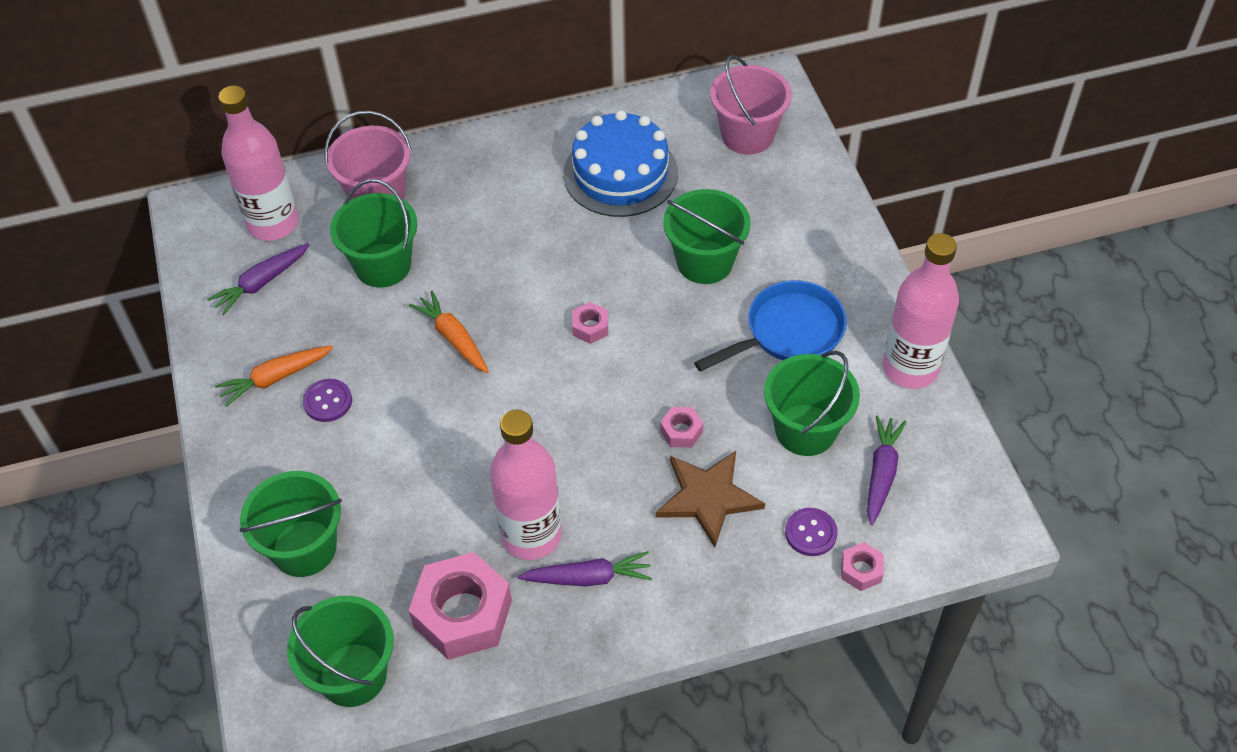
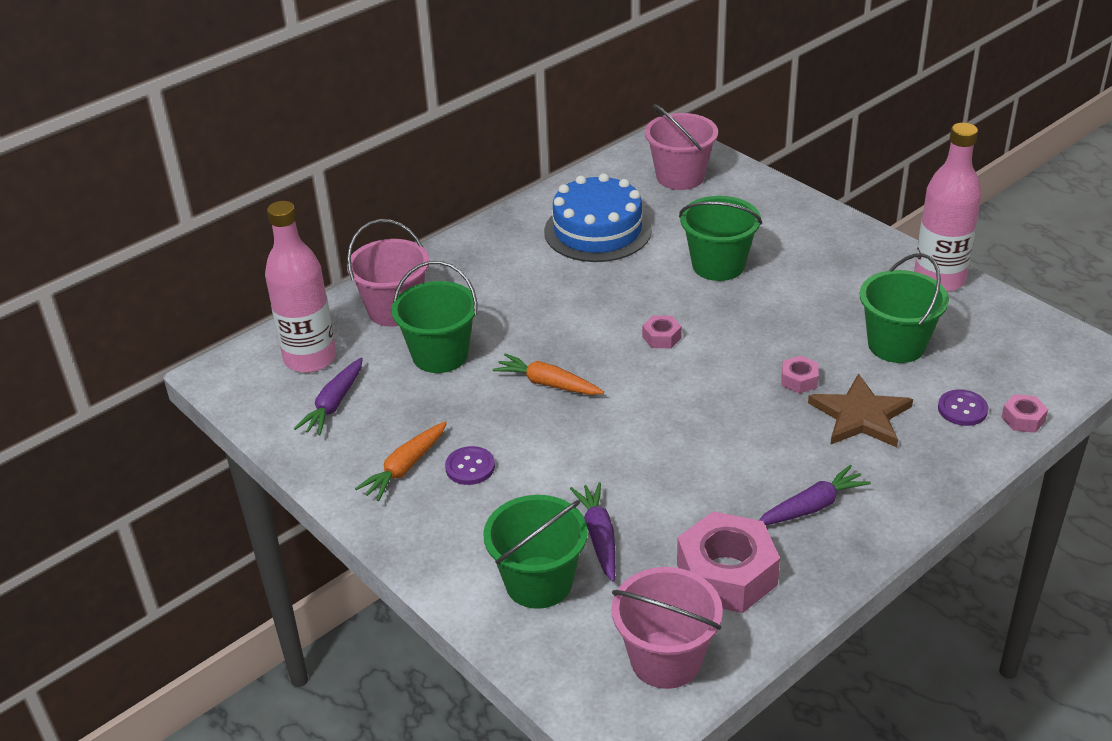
camera: 25 degrees left, 15 degrees down
(353, 675) = (666, 659): green bucket -> pink bucket
(531, 535) = (737, 495): pink bottle -> none
(788, 332) = (825, 288): blue pan -> none
(881, 473) = (979, 352): purple carrot -> purple carrot (599, 537)

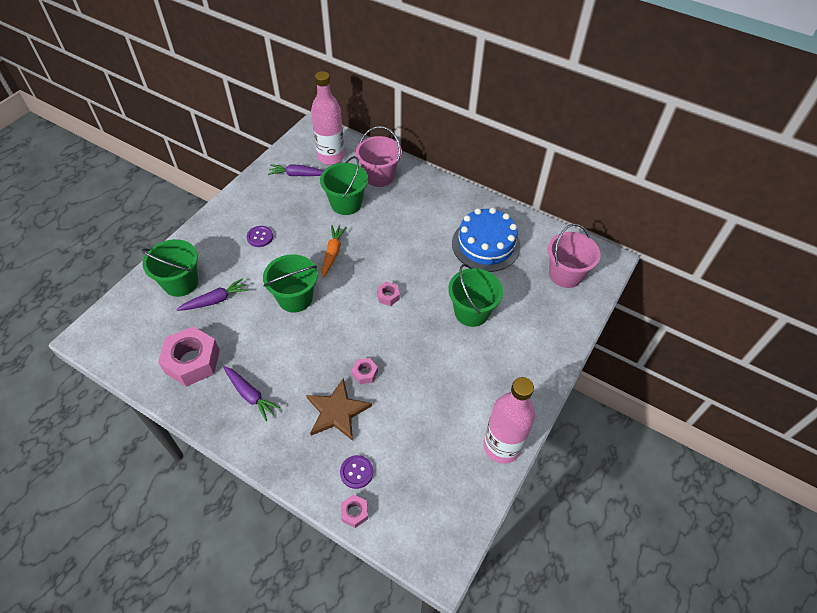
camera: 70 degrees right, 15 degrees up
(405, 467) = (256, 213): orange carrot -> none
(666, 659) = (131, 345): pink bucket -> none
(896, 345) = (416, 425): green bucket -> green bucket (295, 298)

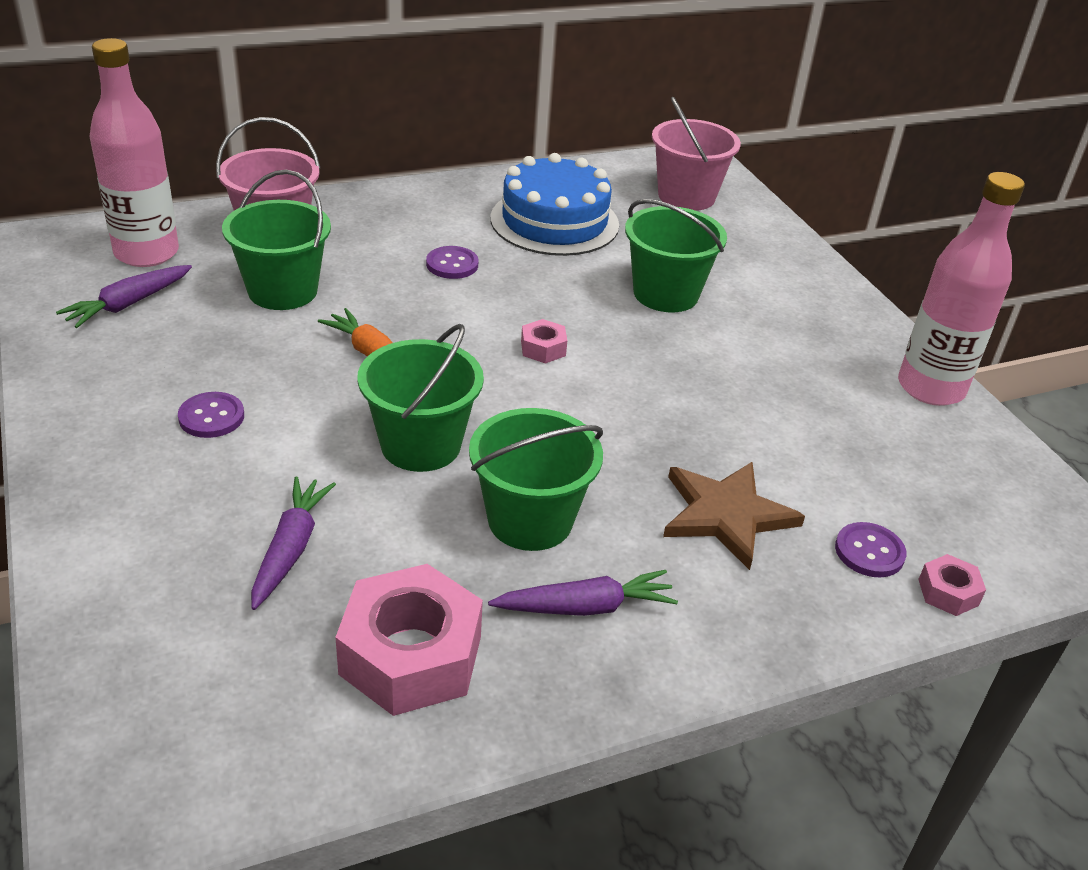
camera: 55 degrees left, 15 degrees down
(181, 283) = (173, 578): green bucket -> green bucket (530, 520)
(365, 373) = (675, 447): pink nut -> none
(415, 235) = (452, 264): none -> purple button

